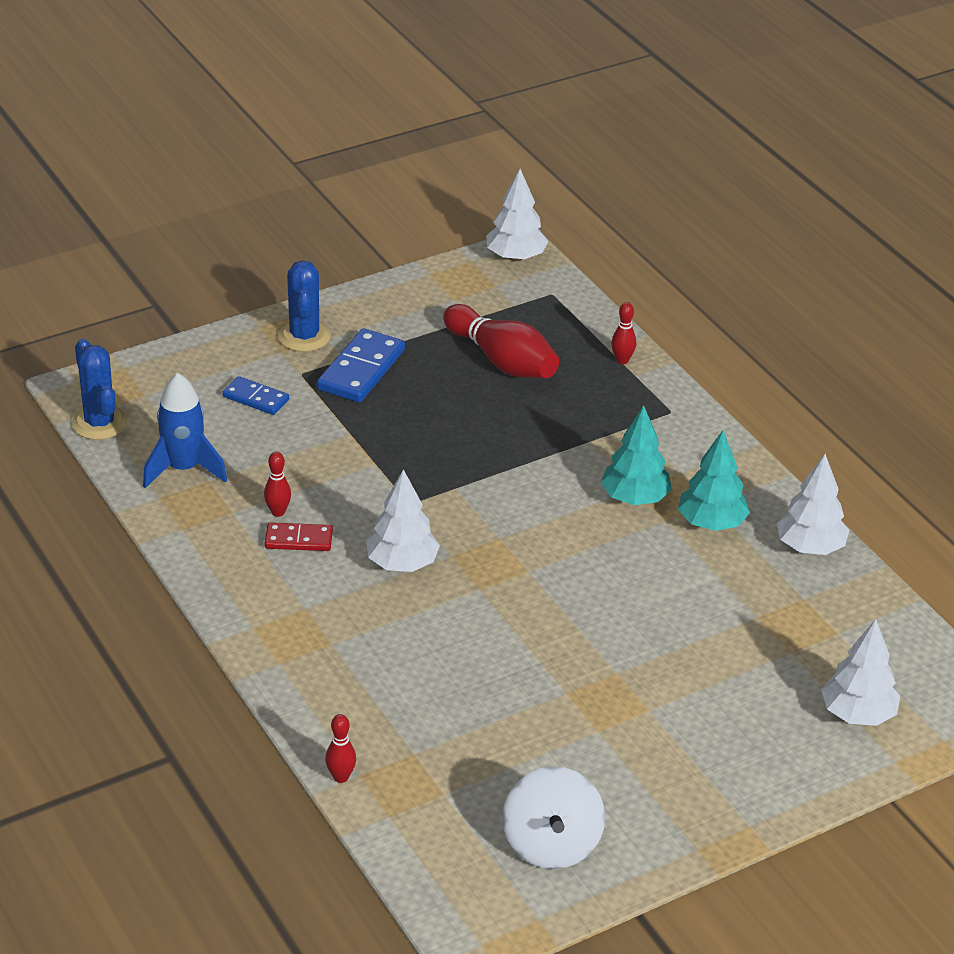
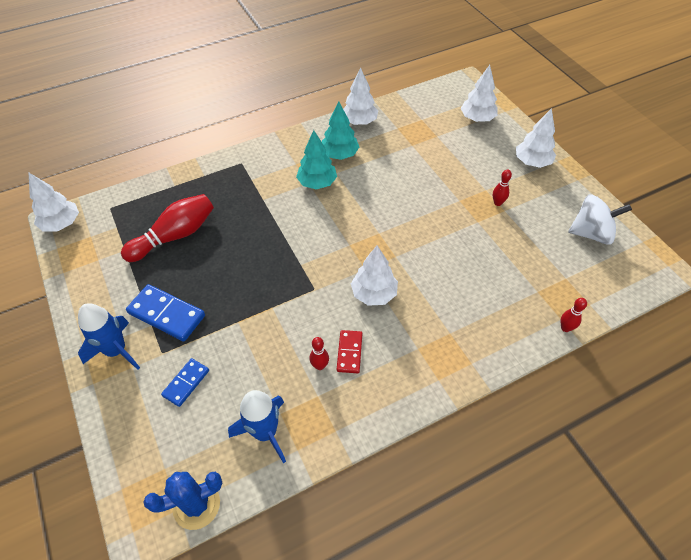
camera: 85 degrees left, 15 degrees up
(304, 336) = (116, 351): blue cactus -> blue rocket
(622, 360) = (188, 180): red bowling pin -> red bowling pin (497, 203)
(736, 785) = (532, 162): none -> white tree

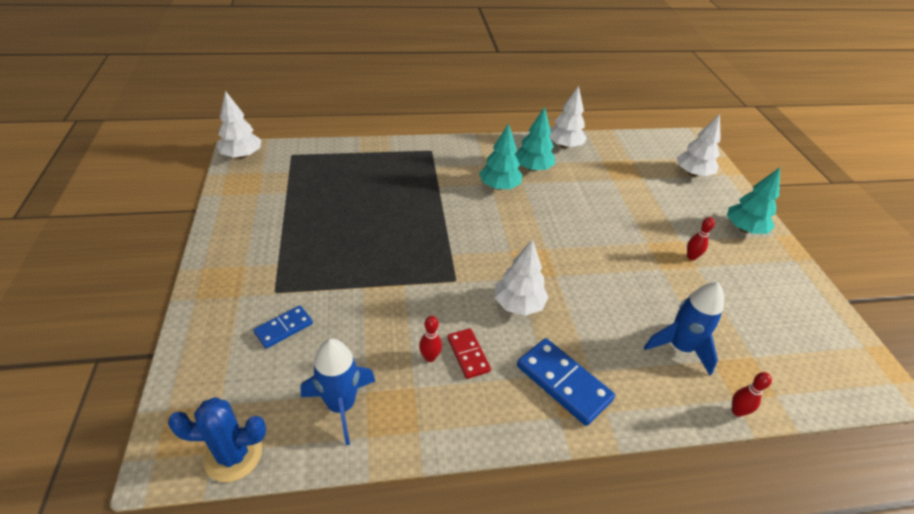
camera: 15 degrees right, 10 degrees down
(116, 351) = (232, 276): blue rocket -> blue rocket (680, 347)
(166, 314) = (296, 259): blue domino -> blue domino (563, 383)
(175, 236) = (339, 193): red bowling pin -> none
(349, 352) = (468, 354): red domino -> red domino turned 45 degrees counterclockwise
(532, 162) = (744, 229): white tree -> turquoise tree
(591, 233) = (798, 319): white spinning top -> none

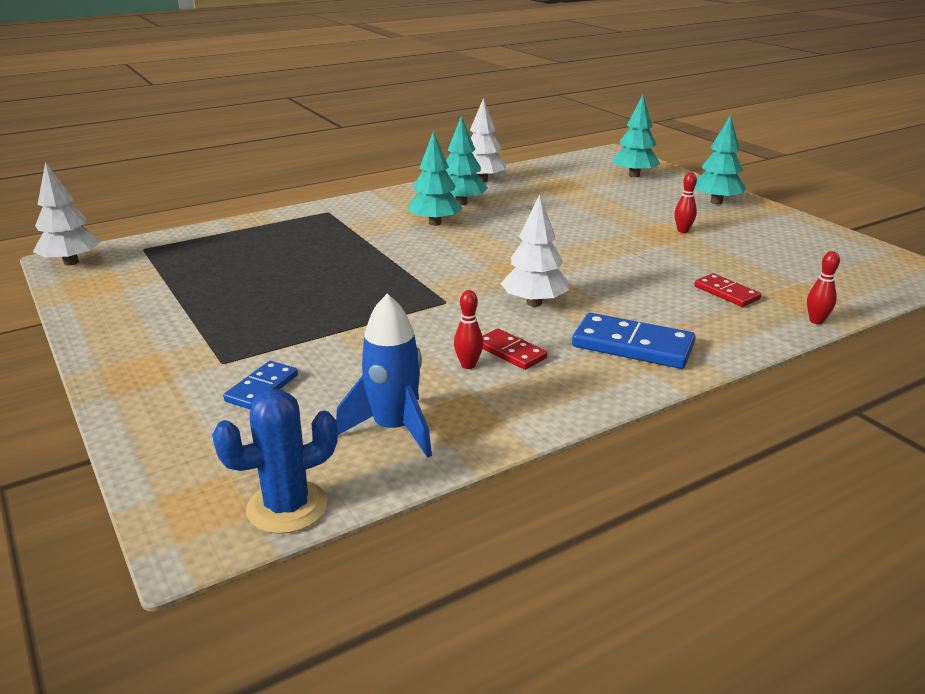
camera: 20 degrees left, 15 degrees down
(680, 347) = (726, 293): blue rocket -> red domino
(693, 174) = (634, 175): white tree -> turquoise tree

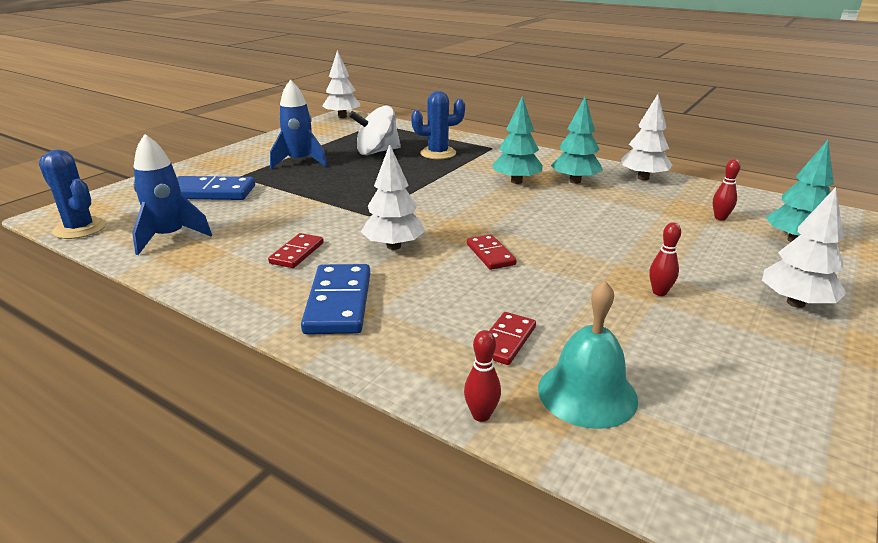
camera: 65 degrees right, 0 degrees up
(223, 315) = (300, 162): none -> blue rocket
(255, 266) = (377, 152): none -> white spinning top
(262, 388) = (211, 192): blue domino -> blue domino, size x1.67
(309, 238) = (438, 153): none -> blue cactus
(468, 365) = (268, 242): red bowling pin -> red bowling pin (720, 218)
(583, 268) = (490, 254): none -> red domino
(716, 202) = (795, 303): turquoise tree -> white tree
(799, 284) = (587, 393): none -> turquoise bell

